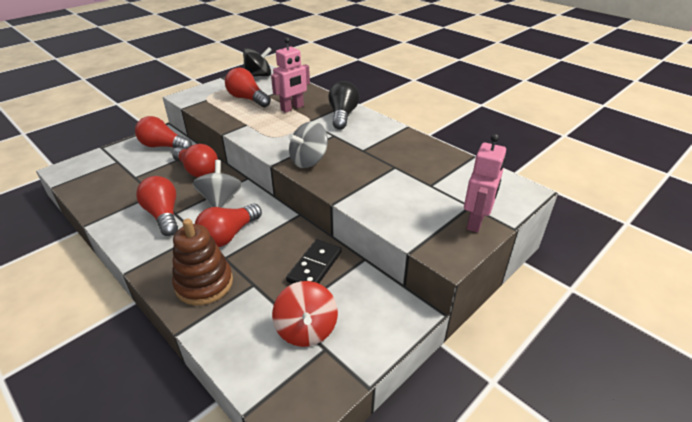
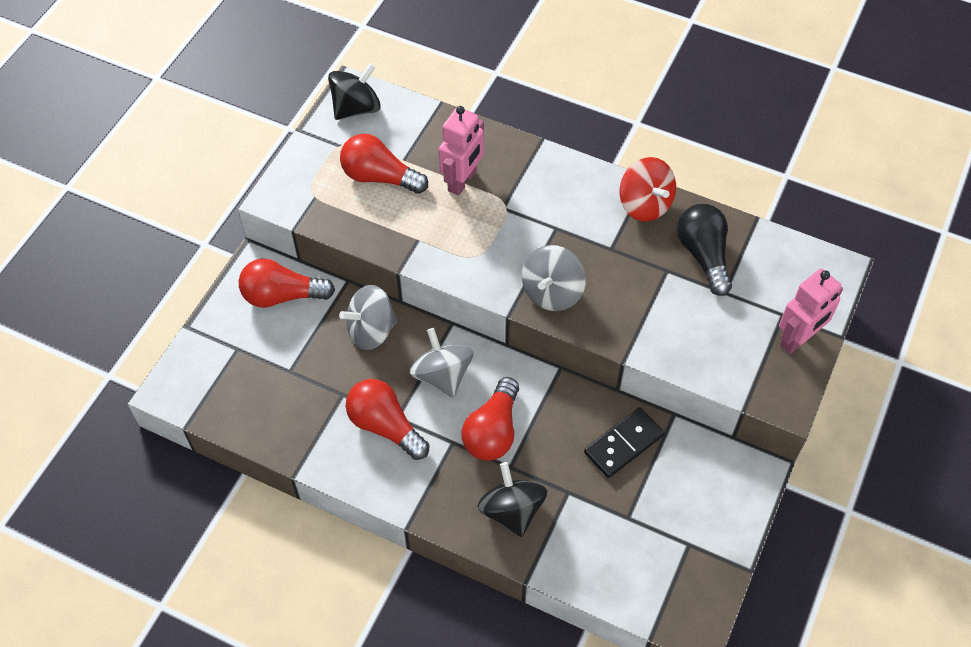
camera: 20 degrees left, 20 degrees up
(197, 170) = (371, 330): red light bulb -> grey spinning top
(204, 284) = (512, 510): brown stacking toy -> black spinning top
(306, 329) = (658, 529): red spinning top -> red spinning top (645, 204)
(314, 266) = (623, 444): black domino -> black domino turned 45 degrees clockwise
(342, 115) = (545, 178): black light bulb -> black light bulb (703, 255)
(476, 221) = (798, 339): pink robot -> pink robot turned 45 degrees clockwise

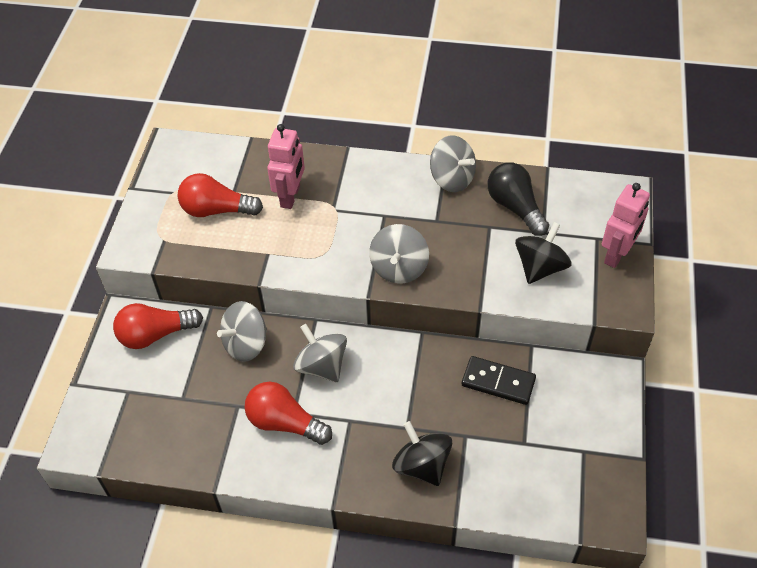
camera: 15 degrees left, 5 degrees down
(356, 108) = (177, 158): black spinning top -> black spinning top (540, 267)
(493, 431) = (382, 401): red light bulb -> none
(623, 444) = (498, 382): black domino -> black domino turned 75 degrees clockwise
(645, 204) = (452, 179): red spinning top -> grey spinning top

